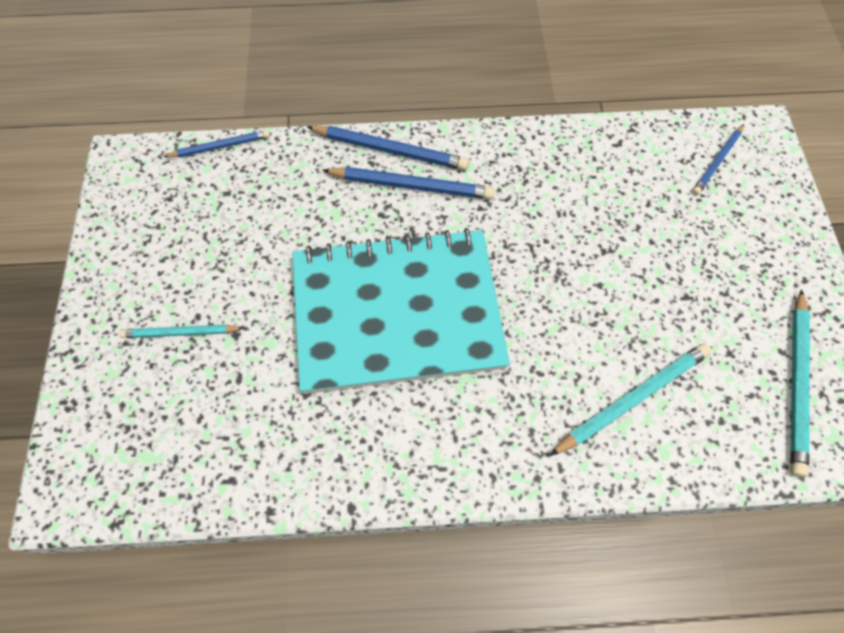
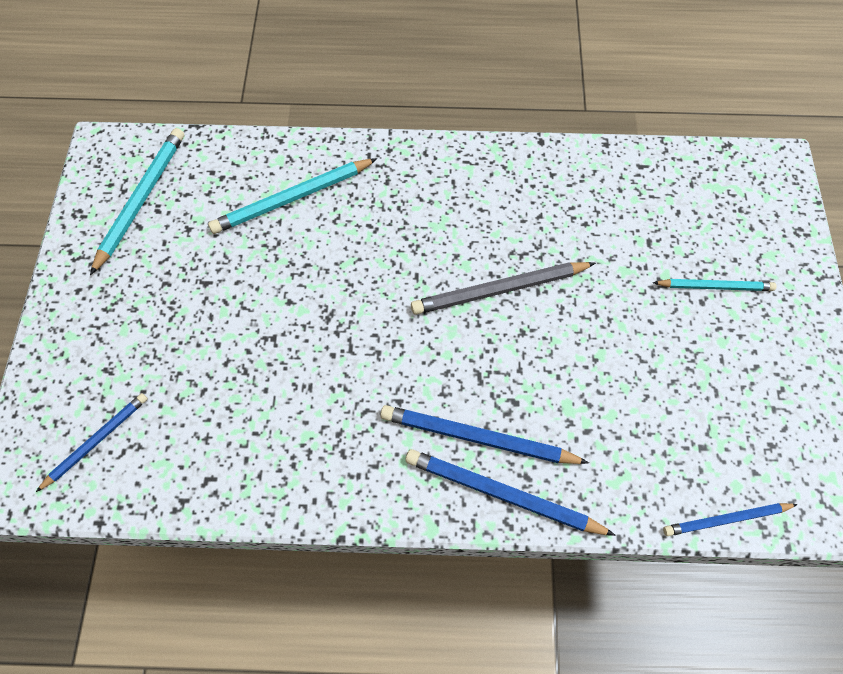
camera: 175 degrees left, 0 degrees up
(397, 312) = (500, 289): turquoise notebook -> grey pencil

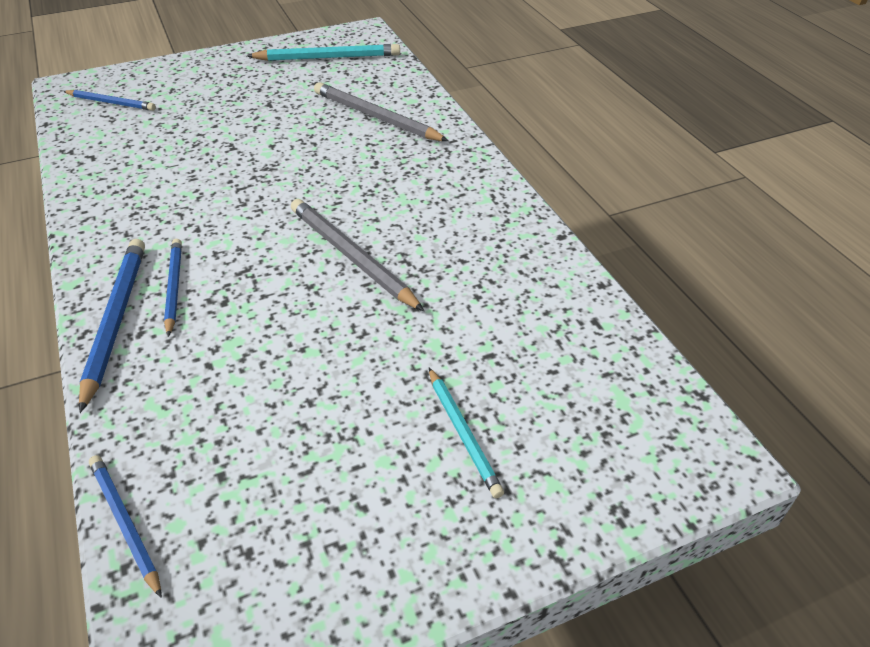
camera: 65 degrees right, 20 degrees down
(292, 198) = (376, 117): turquoise pencil -> grey pencil
(478, 438) = (174, 287): blue pencil -> blue pencil, size x0.63

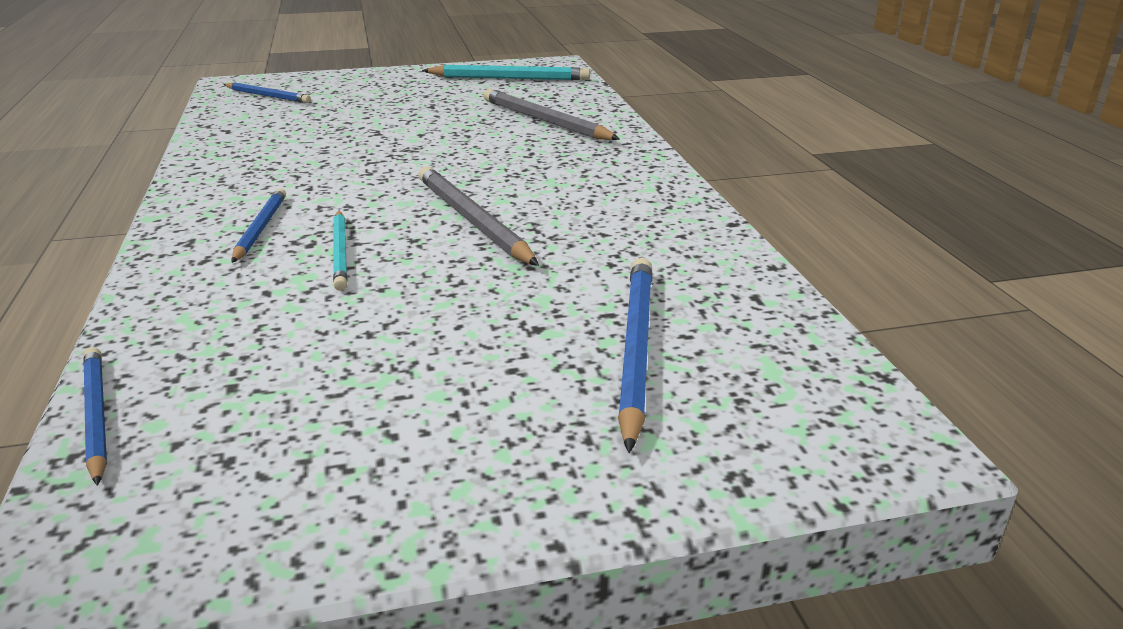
camera: 10 degrees right, 15 degrees down
(116, 320) = (183, 248): blue pencil -> blue pencil (636, 349)
(463, 433) = (548, 379): turquoise pencil -> turquoise pencil (340, 252)

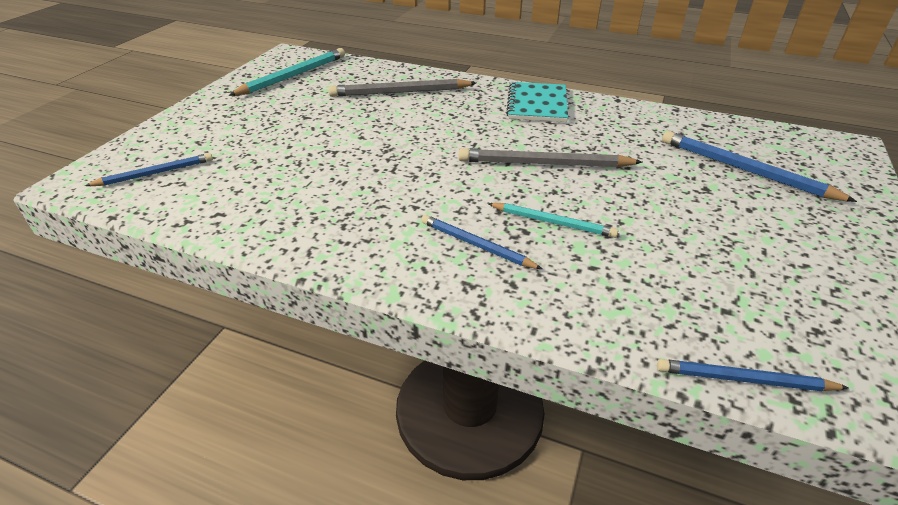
camera: 55 degrees left, 10 degrees up
(629, 183) = (537, 104): none -> turquoise notebook

